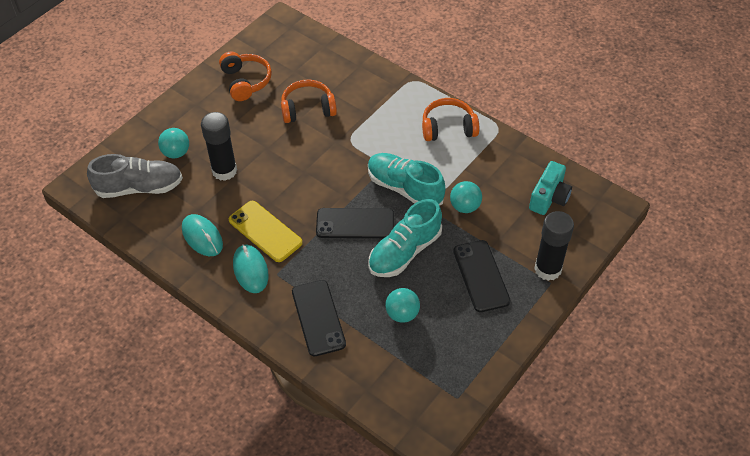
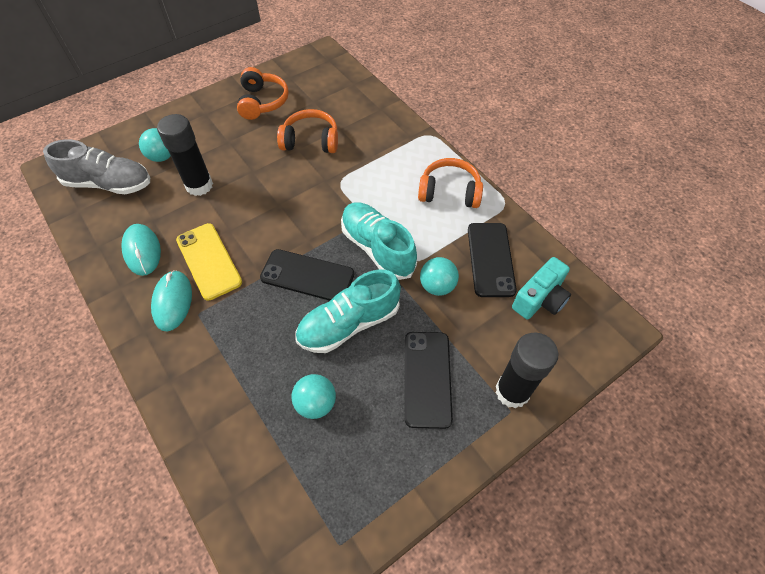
camera: 15 degrees right, 5 degrees up
(318, 318) = (218, 381): black phone -> black phone (490, 259)

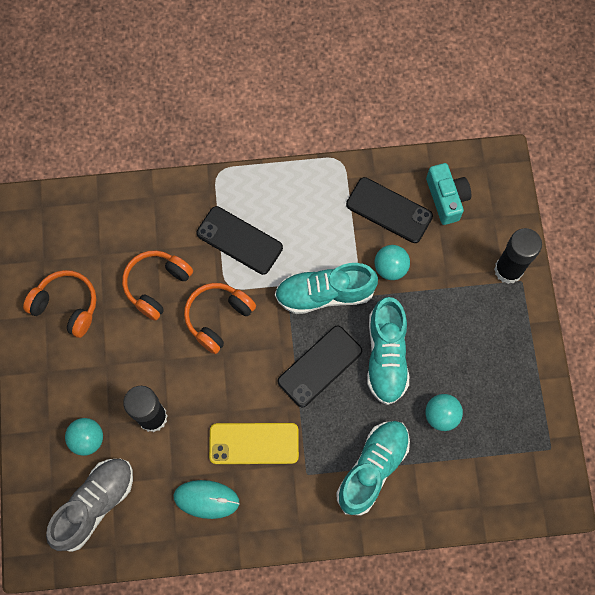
camera: 60 degrees left, 15 degrees up
(172, 301) = (281, 491): turquoise mouse -> none
(228, 366) = (372, 468): none -> turquoise shoe
(427, 378) = (465, 323): black phone -> black phone (239, 240)
(449, 192) = (299, 198): orange headphones -> orange headphones (218, 318)

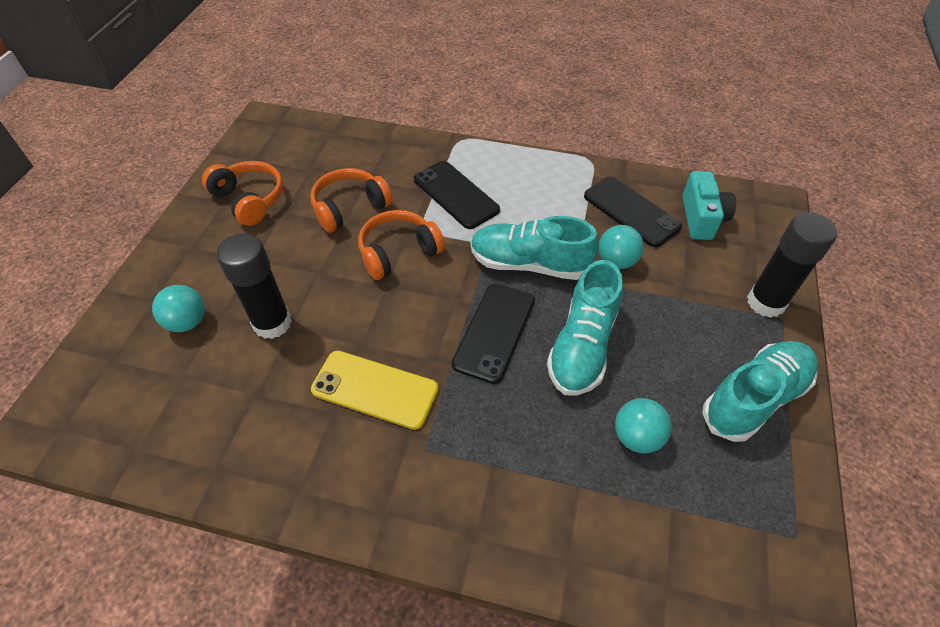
camera: 20 degrees right, 20 degrees down
(95, 505) = (147, 393): grey shoe -> none
(206, 499) = (282, 434): turquoise mouse -> none
(320, 366) = (494, 332): black phone -> black phone turned 45 degrees counterclockwise
(372, 468) = (518, 472): turquoise shoe -> turquoise shoe (754, 398)

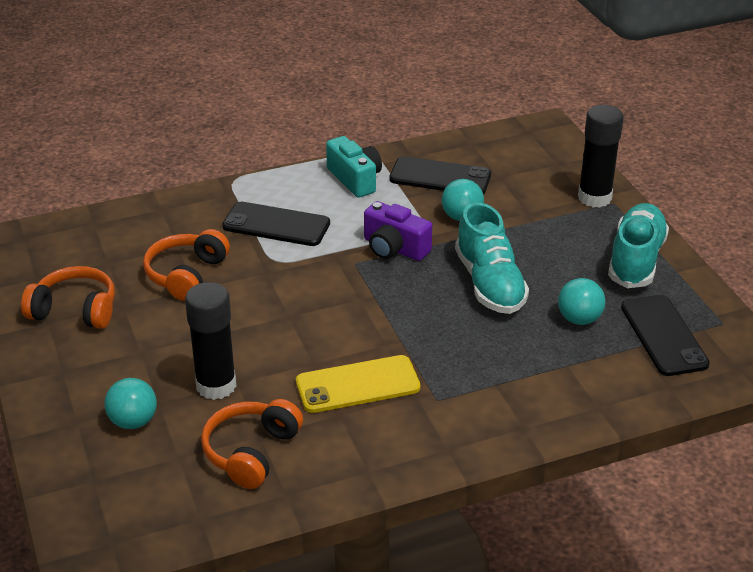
camera: 35 degrees left, 15 degrees down
(398, 252) = (272, 288): orange headphones -> orange headphones (251, 452)
(494, 332) = (413, 305): black phone -> black phone (663, 335)
(529, 264) = (394, 248): turquoise shoe -> purple camera
(701, 218) = (499, 159): turquoise camera -> turquoise camera (355, 179)

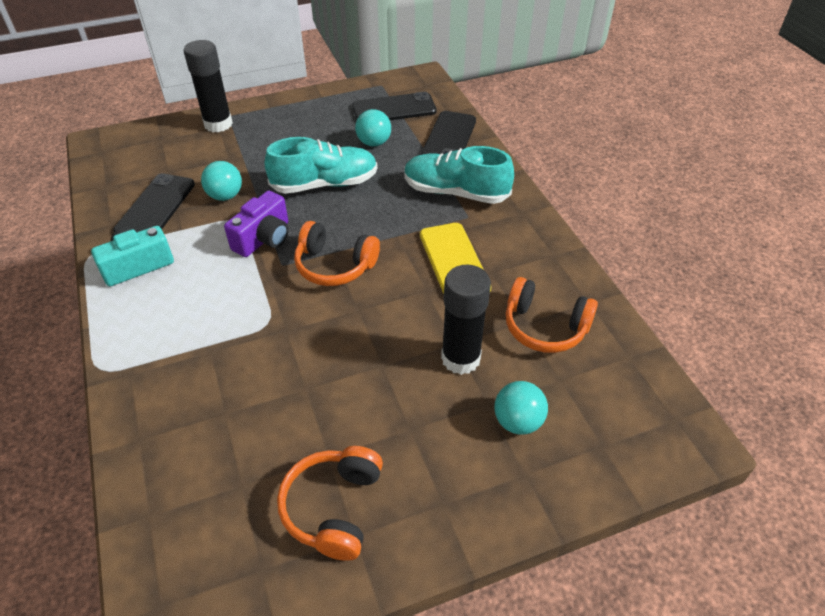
camera: 90 degrees left, 10 degrees up
(187, 275) = (280, 399): orange headphones -> orange headphones (335, 265)
(276, 225) = (203, 326): black phone -> black phone (449, 139)
(636, 260) = (305, 112): turquoise shoe -> turquoise shoe (455, 192)

